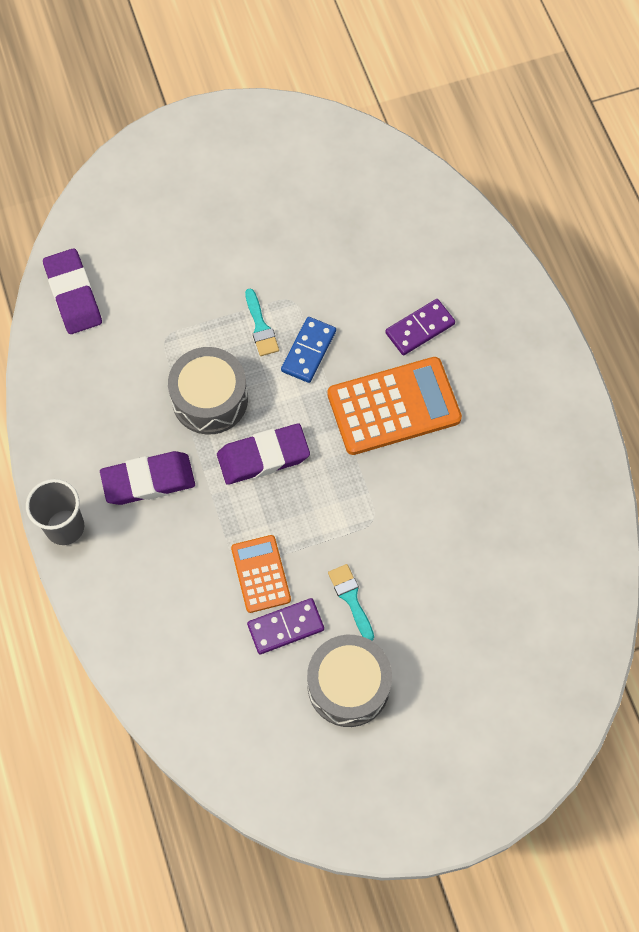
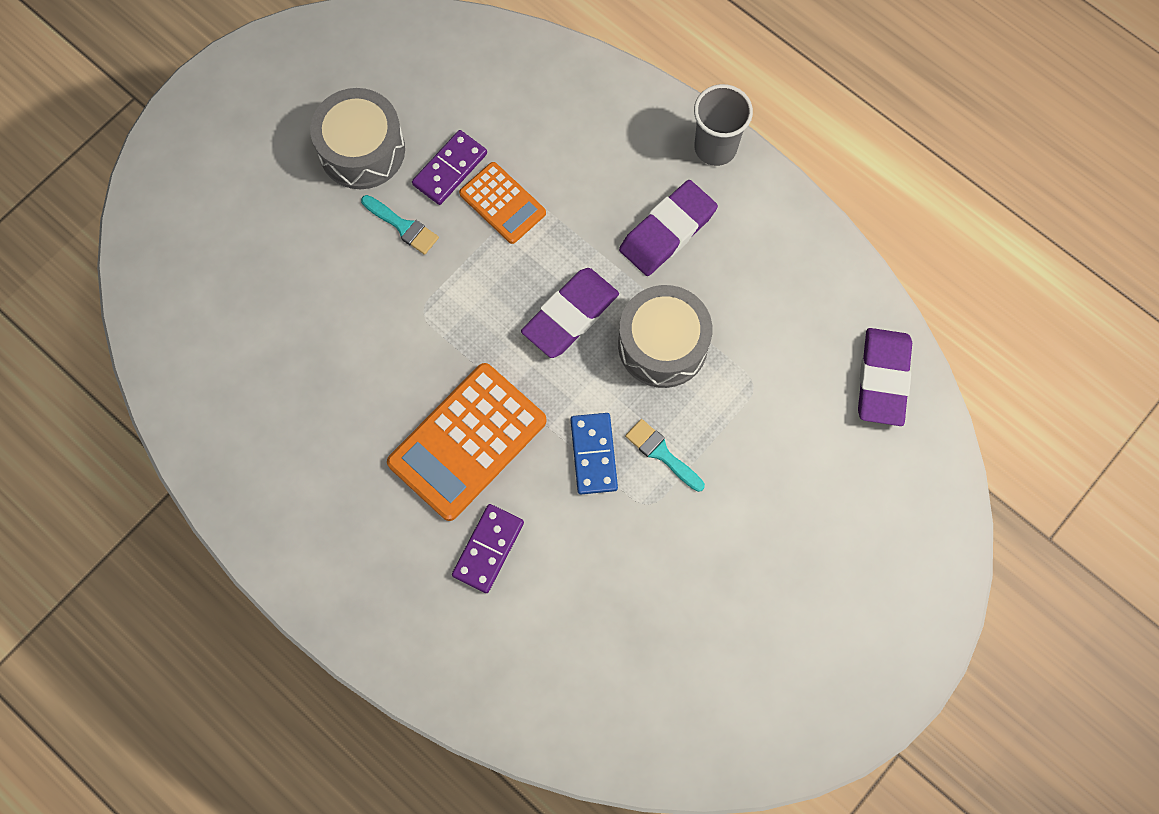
camera: 150 degrees right, 5 degrees up
(73, 294) = (882, 379): purple eraser -> purple eraser turned 60 degrees clockwise

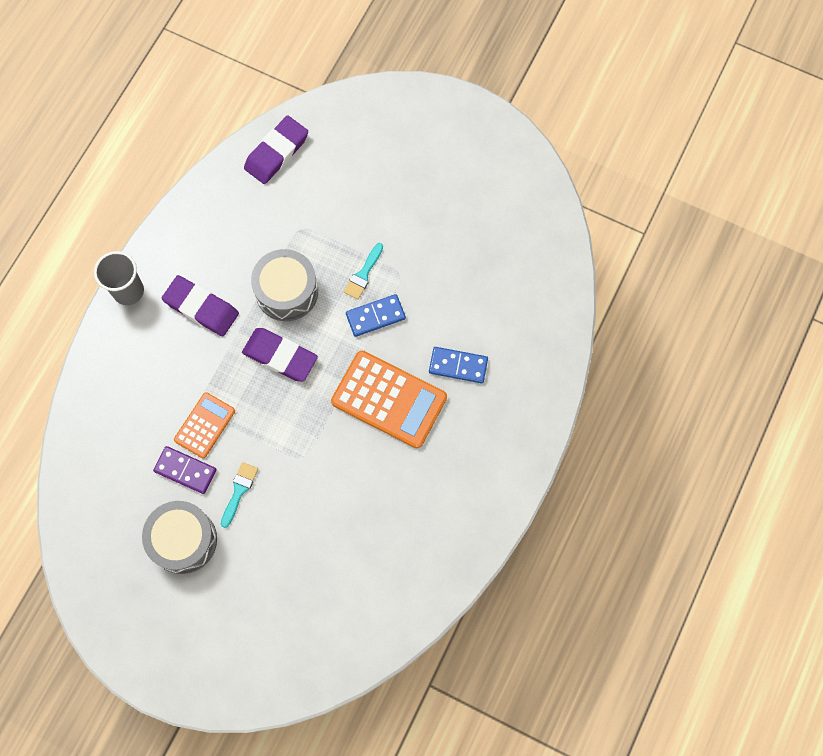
camera: 105 degrees left, 0 degrees up
(488, 549) = (458, 366): purple domino -> blue domino
(882, 379) = (276, 152): purple eraser -> purple eraser turned 45 degrees counterclockwise

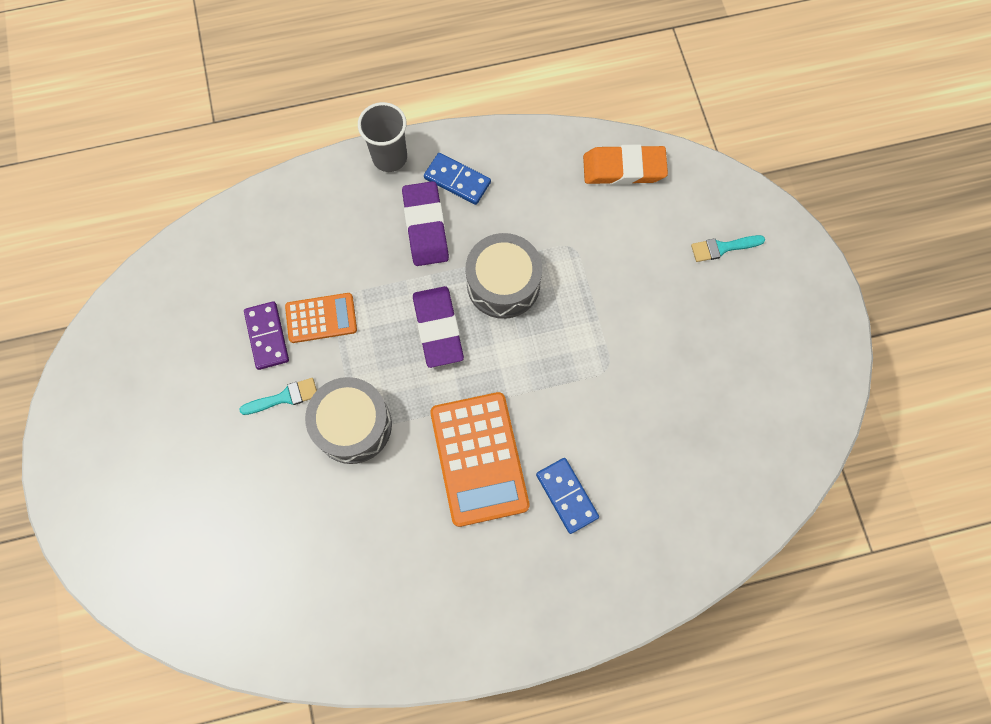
camera: 50 degrees right, 0 degrees up
(183, 540) = (202, 387): grey drum -> grey drum (353, 425)
(276, 152) = (623, 168): purple eraser -> orange eraser
(363, 274) = (578, 335): turquoise brush -> turquoise brush (722, 248)
(375, 316) = (548, 380): blue domino -> blue domino (457, 180)

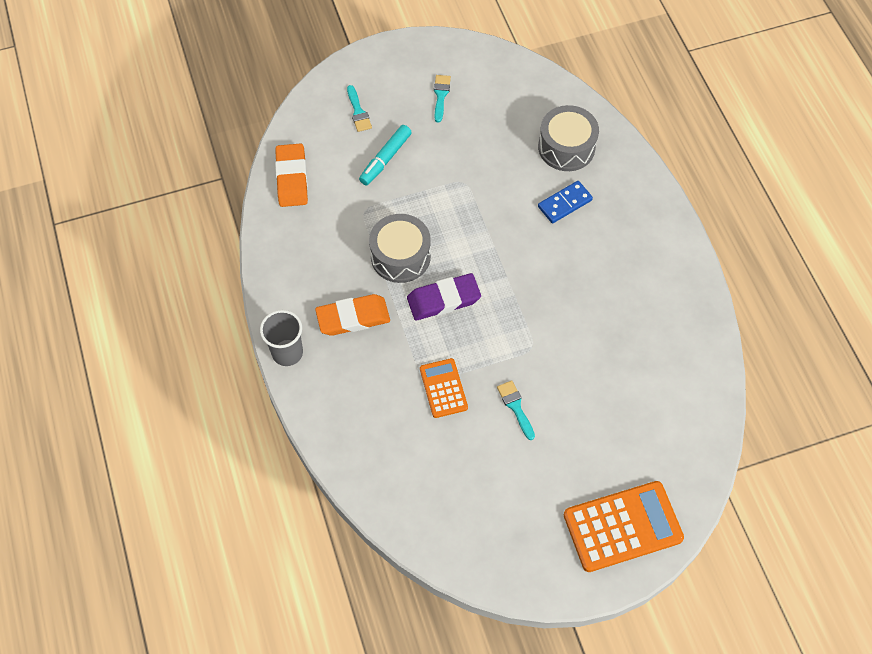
camera: 95 degrees left, 10 degrees down
(267, 336) = (464, 428): purple domino -> none
(353, 425) = (532, 352): grey drum -> grey drum (566, 147)
(426, 226) = (353, 317): purple eraser -> orange eraser
(457, 180) = (308, 298): blue domino -> none
(479, 459) = (546, 262): orange calculator -> orange calculator (622, 527)
(648, 276) = (385, 159): none -> turquoise marker
(749, 351) = (441, 95): none -> turquoise brush

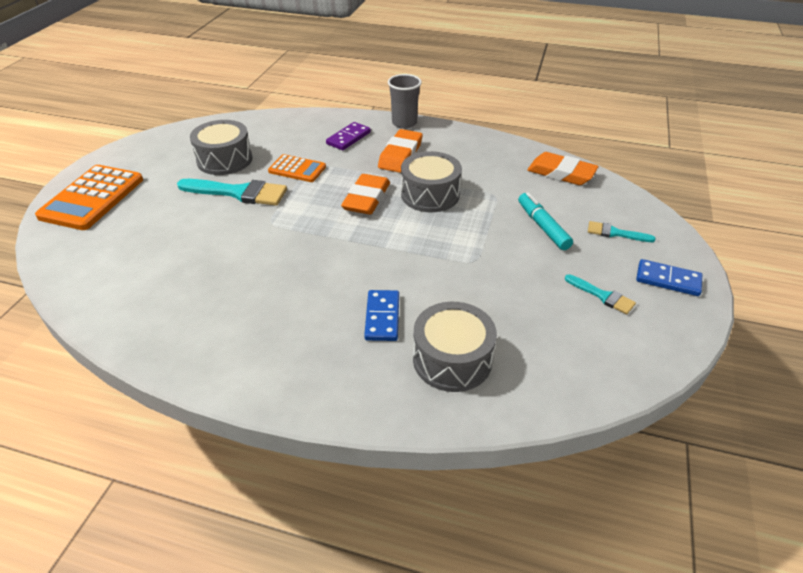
camera: 125 degrees right, 20 degrees down
(355, 384) = (348, 138): none -> purple domino
(393, 67) = (668, 280): none -> blue domino
(443, 299) = (366, 198): purple eraser -> orange eraser
(478, 467) = (224, 160): none -> grey drum
(515, 407) = (239, 193): turquoise brush -> turquoise brush, size x1.87

